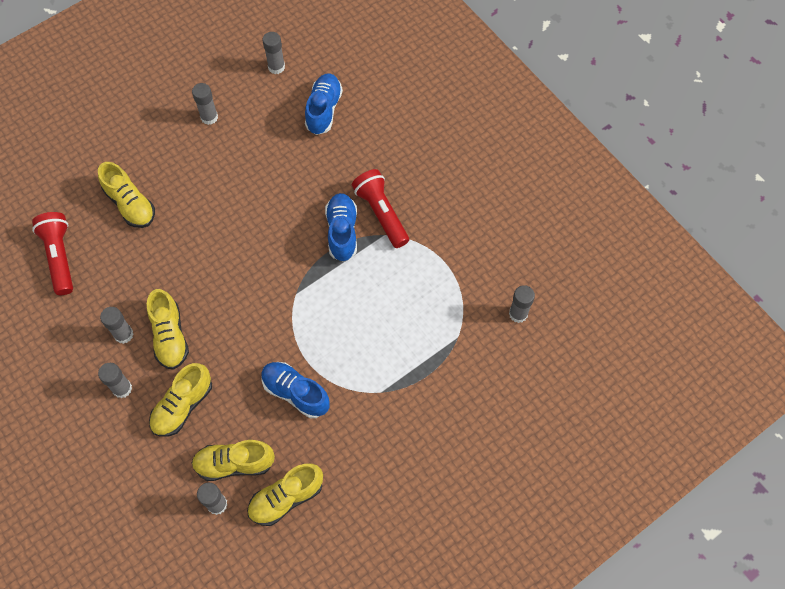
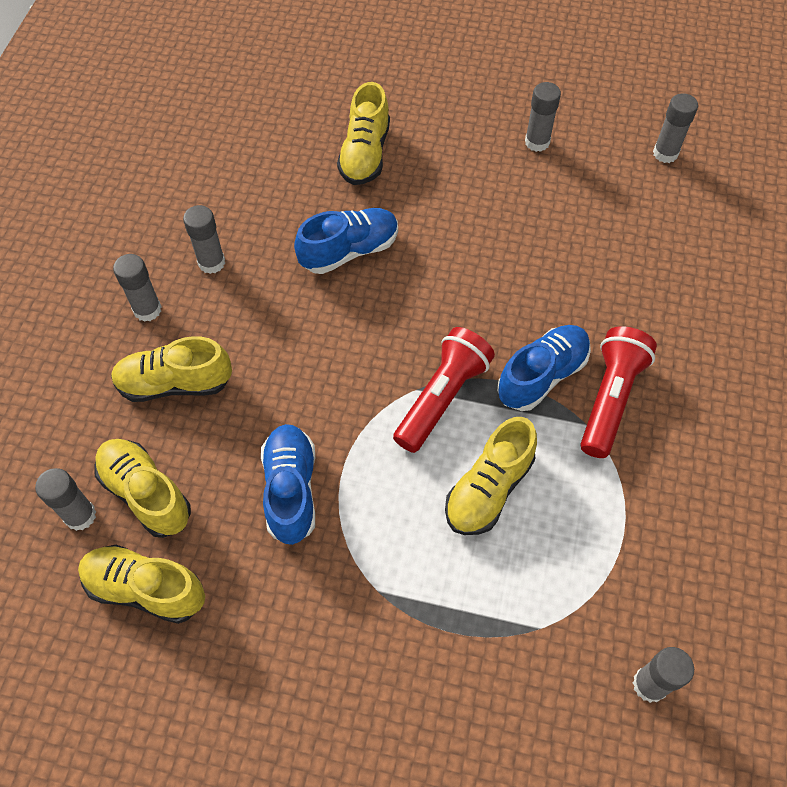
camera: 50 degrees right, 5 degrees down
(59, 257) = (248, 143): red flashlight -> red flashlight (442, 397)
(170, 336) = (247, 306): yellow shoe -> yellow shoe (488, 489)
(323, 110) = (669, 236): blue shoe -> blue shoe (349, 251)

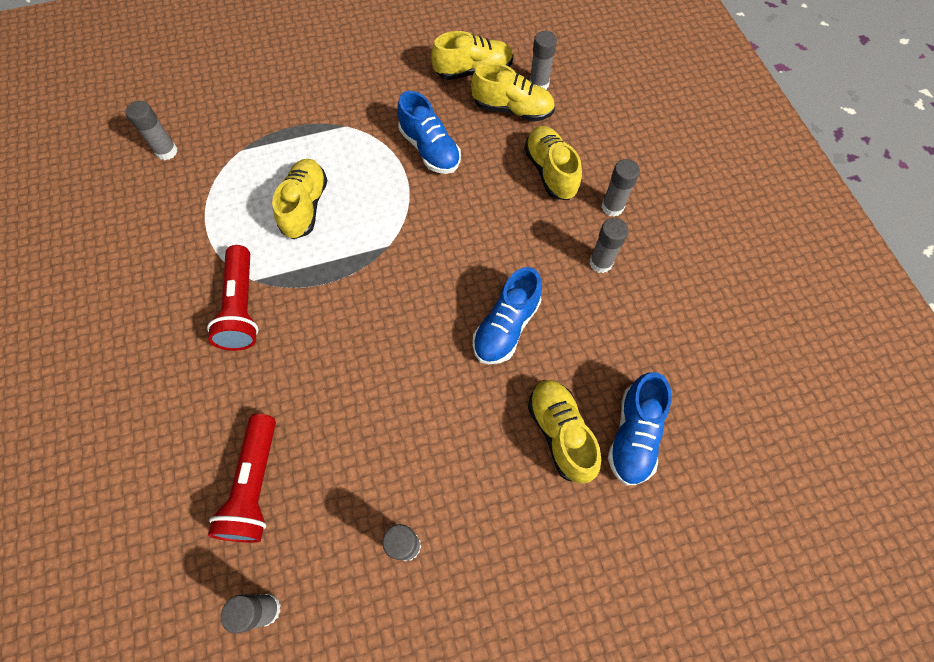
camera: 150 degrees right, 5 degrees up
(175, 383) = (550, 172): yellow shoe -> yellow shoe turned 75 degrees counterclockwise
(442, 397) = (367, 249): red flashlight -> red flashlight (255, 486)
(542, 376) = (301, 300): blue shoe -> blue shoe (633, 435)

